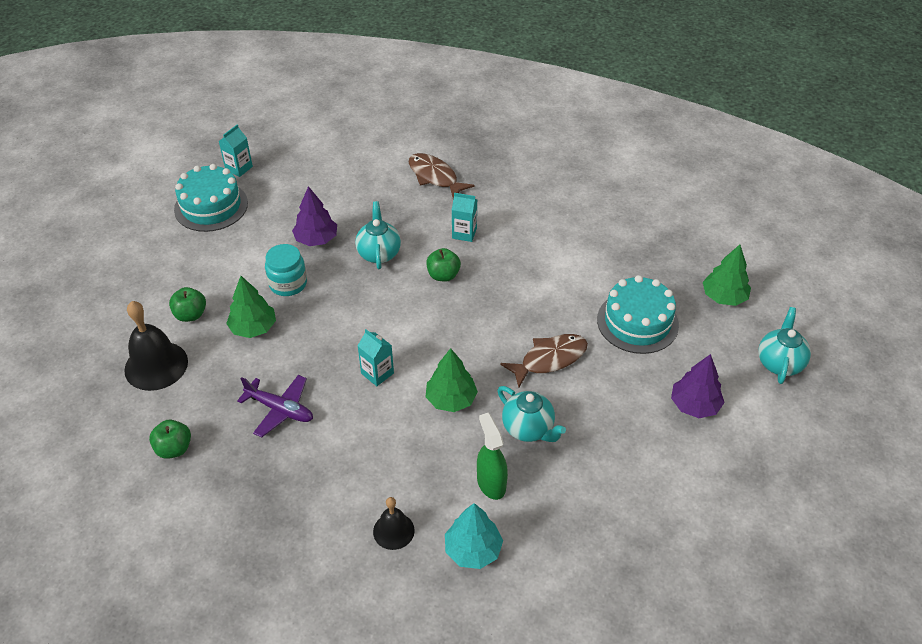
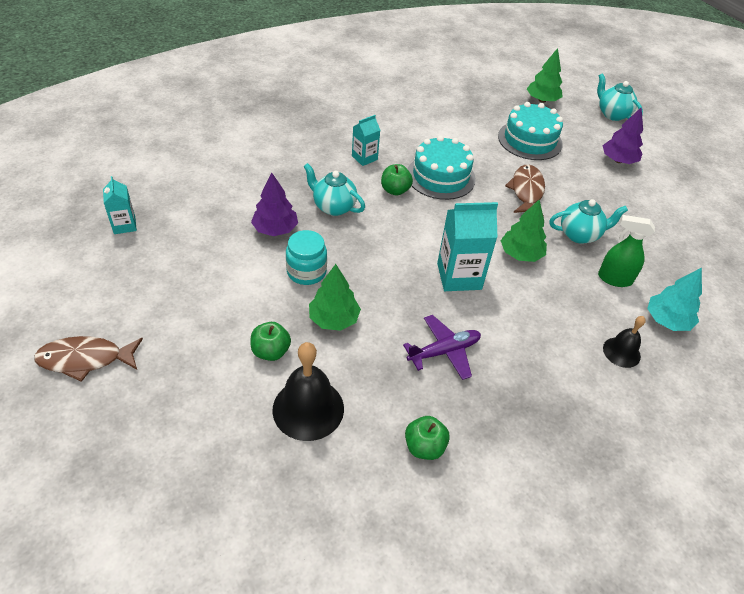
camera: 55 degrees left, 0 degrees up
(211, 206) = (148, 267): turquoise cake -> turquoise cake (440, 176)
(377, 373) = (459, 276): turquoise carton -> turquoise carton, size x1.73
(435, 177) = (288, 137): brown fish -> brown fish (85, 359)

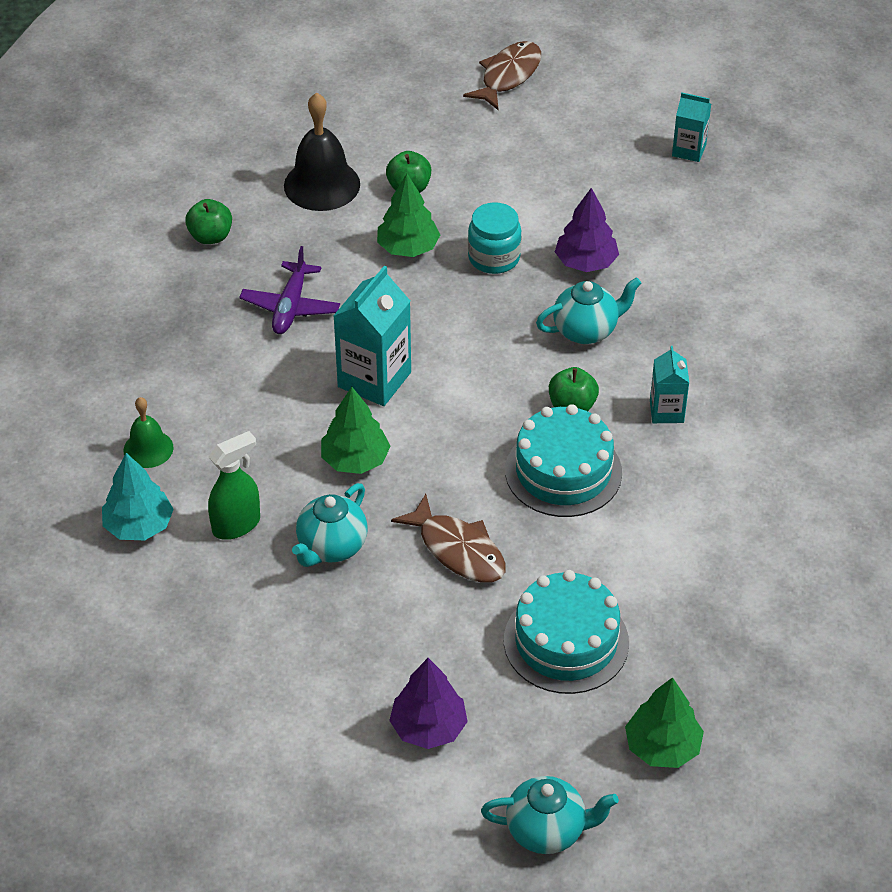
camera: 130 degrees right, 0 degrees up
(621, 352) = (148, 449): black bell -> green bell

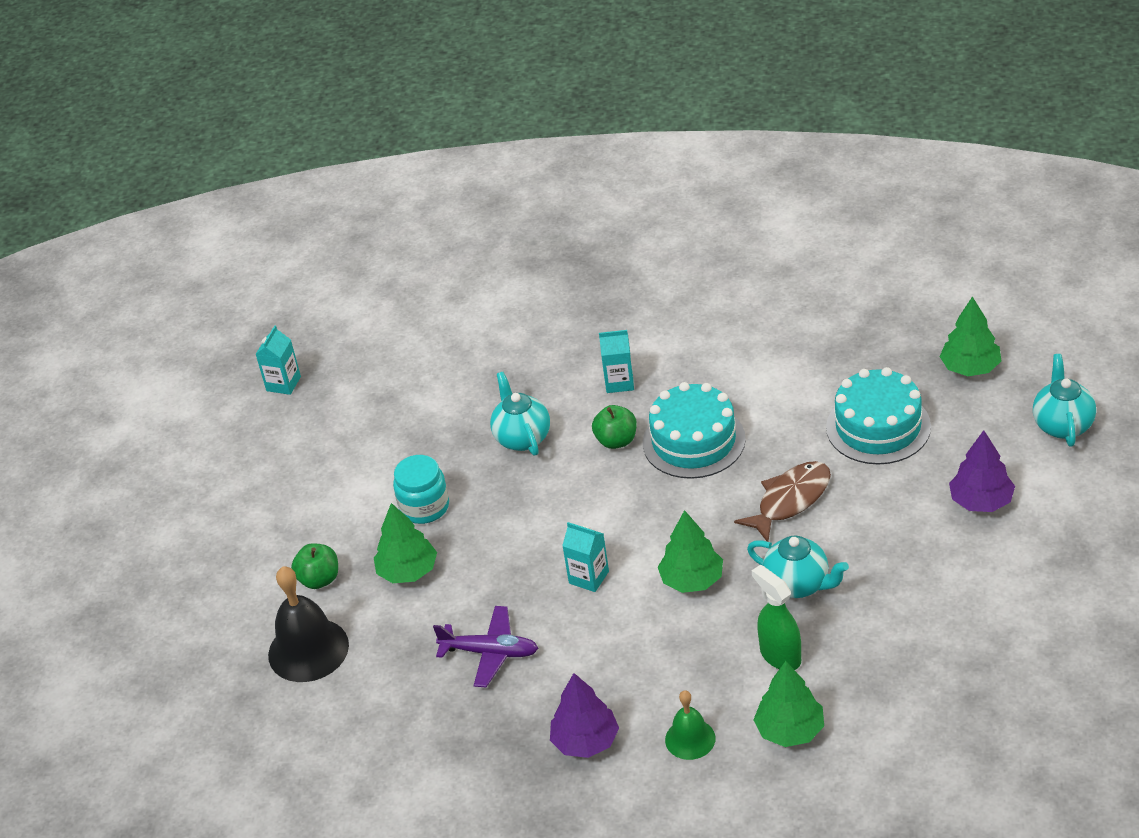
camera: 85 degrees left, 5 degrees down
(139, 525) = (790, 730): turquoise tree -> green tree
(210, 236) = (383, 733): green apple -> none
(374, 379) = (589, 577): turquoise carton -> turquoise carton, size x0.58
(508, 76) = (153, 518): brown fish -> none
(585, 262) = (433, 443): purple tree -> purple tree (585, 741)

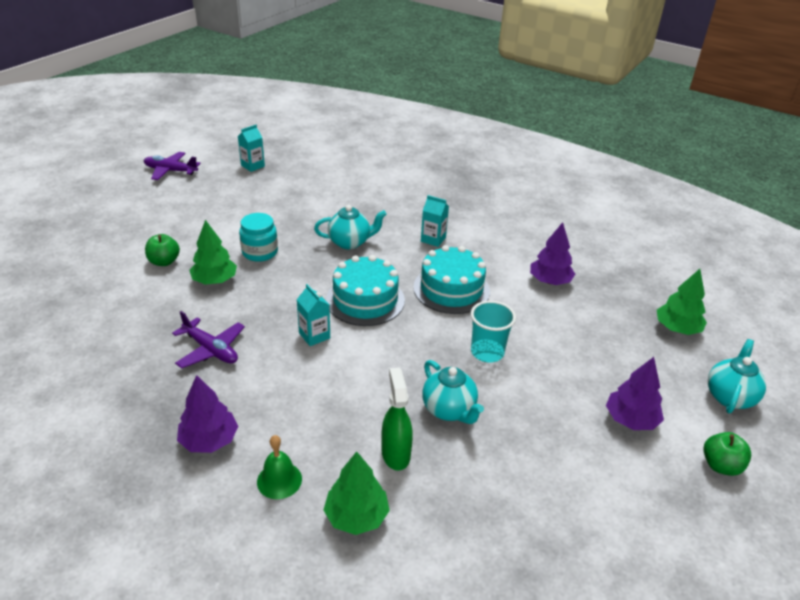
camera: 20 degrees right, 5 degrees down
(178, 448) = (170, 171): none -> purple plane
(308, 650) = (115, 295): black bell -> none
(522, 438) = (350, 242): turquoise teapot -> turquoise teapot turned 75 degrees clockwise
(616, 441) = (403, 268): green apple -> green apple (721, 465)
(692, 580) = (378, 370): green tree -> none
(790, 500) = (487, 352): brown fish -> turquoise cup
(797, 373) = (550, 281): none -> purple tree
(878, 427) = (584, 335): turquoise cake -> turquoise cake (365, 300)

